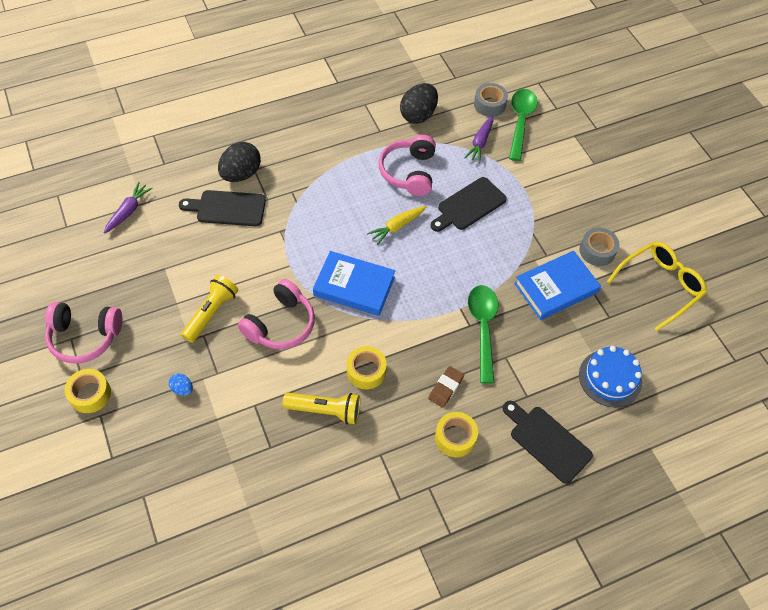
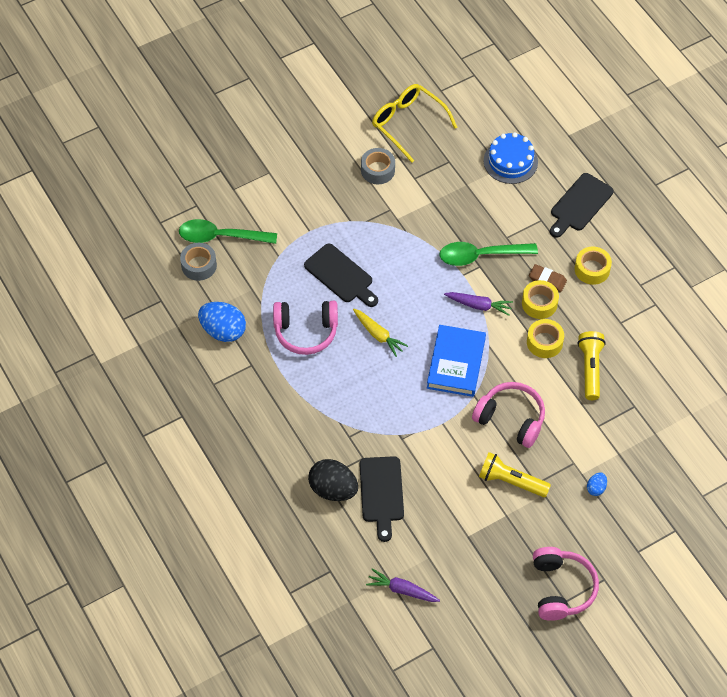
camera: 95 degrees left, 0 degrees up
(90, 394) = (619, 566): yellow tape -> yellow tape (539, 303)
(418, 115) = (223, 331): black egg -> blue egg
(480, 143) = (255, 271): purple carrot -> purple carrot (479, 305)
(556, 288) = (426, 201): blue book -> none

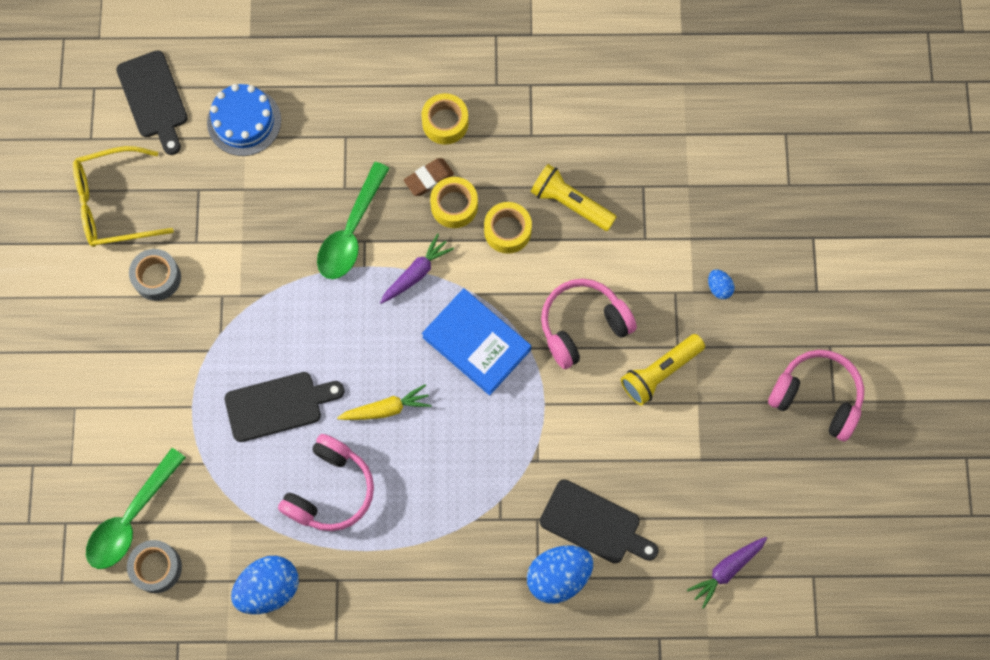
camera: 60 degrees left, 15 degrees up
(333, 489) = (558, 576): black egg -> blue egg
(580, 205) = (352, 83): black cutting board -> black cutting board (154, 99)

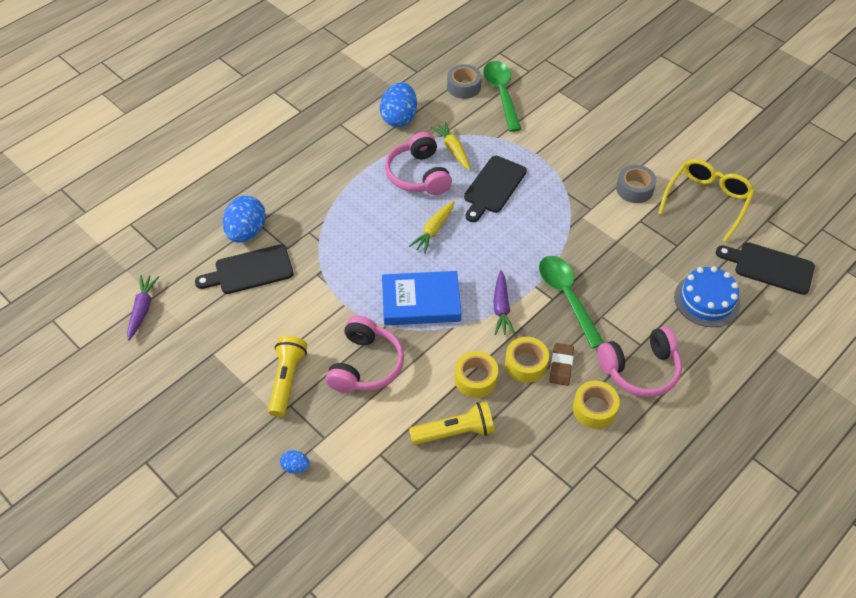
camera: 135 degrees right, 20 degrees down
(263, 490) = (453, 149): none -> yellow carrot
(817, 397) = (160, 454): pink headphones -> pink headphones (640, 369)

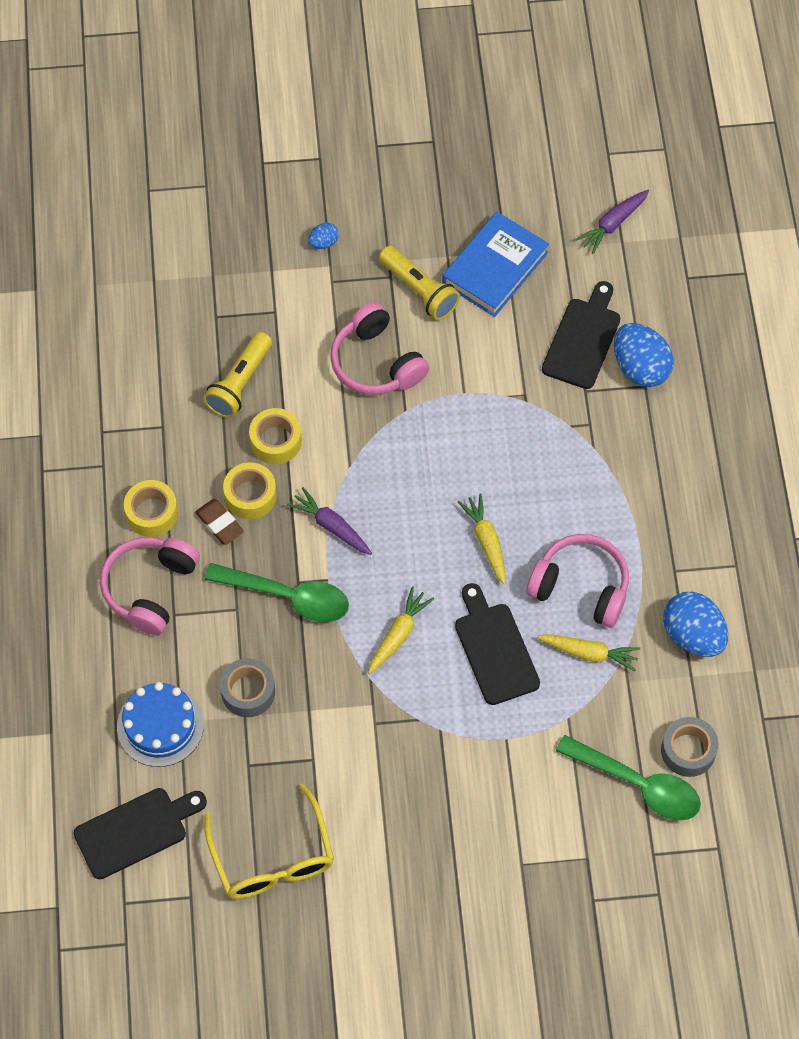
camera: 130 degrees right, 10 degrees up
(142, 309) = (613, 224): purple carrot -> purple carrot turned 90 degrees clockwise
(421, 302) = (405, 461): blue book -> blue book (495, 268)
(531, 232) = (398, 634): none -> yellow carrot
(634, 189) = (359, 796): grey tape -> grey tape (248, 692)

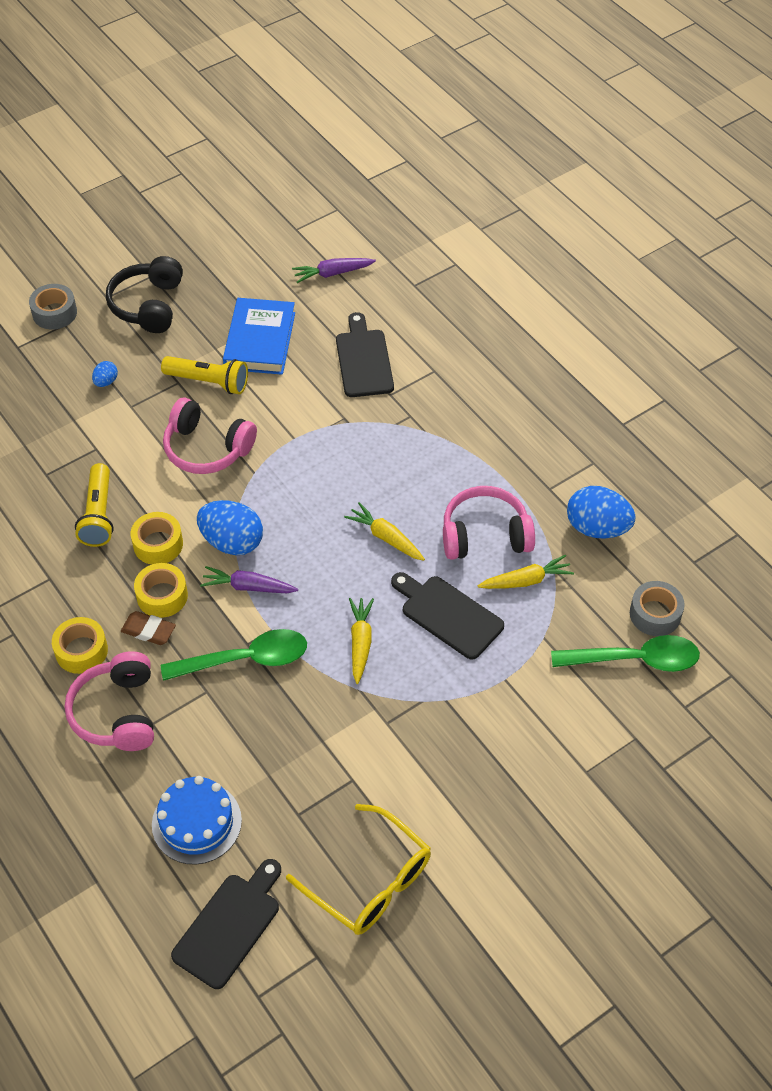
camera: 30 degrees left, 10 degrees down
(248, 692) = (259, 753): grey tape -> grey tape (54, 313)
(411, 175) = (148, 305): none -> black headphones
(613, 224) = (332, 273): purple carrot -> purple carrot turned 60 degrees clockwise
(640, 368) = (422, 360): blue egg -> blue egg (232, 542)

